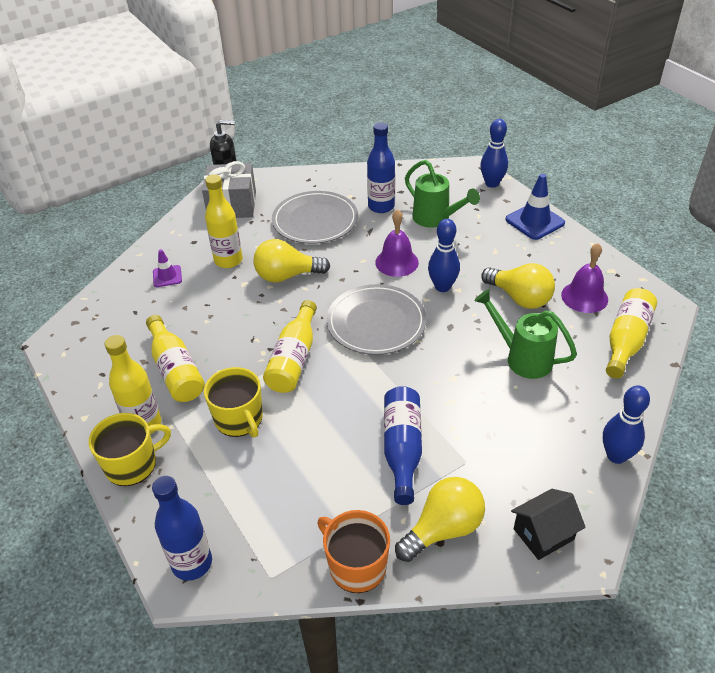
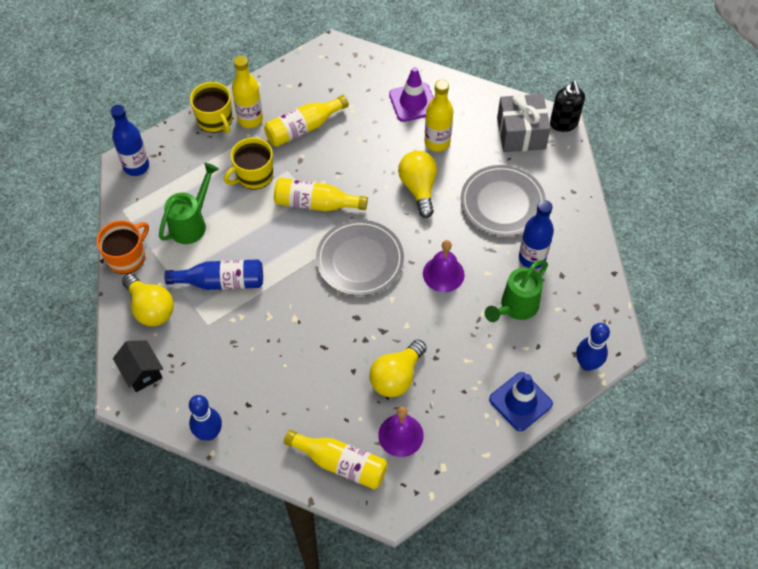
camera: 85 degrees right, 15 degrees up
(167, 276) = (413, 102): purple traffic cone -> purple traffic cone, size x1.72
(442, 287) = (409, 312): blue bowling pin -> none
(522, 358) = (318, 373): green watering can -> green watering can (192, 223)

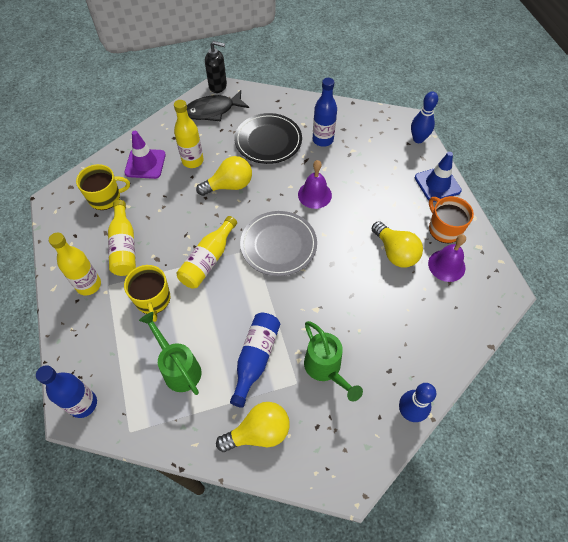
camera: 70 degrees left, 0 degrees up
(127, 257) = (188, 441): orange mug -> orange mug (444, 229)
(142, 372) = (327, 459): black house -> none
(215, 120) = (71, 315): yellow mug -> yellow mug (105, 197)
(341, 463) = (462, 314): yellow bottle -> none
(418, 188) = (229, 185): yellow light bulb -> yellow light bulb turned 150 degrees clockwise
(502, 203) = (268, 141): grey plate -> black plate
(515, 308) = (360, 162): green watering can -> green watering can (326, 369)
(521, 133) = (213, 111): grey gift -> black fish

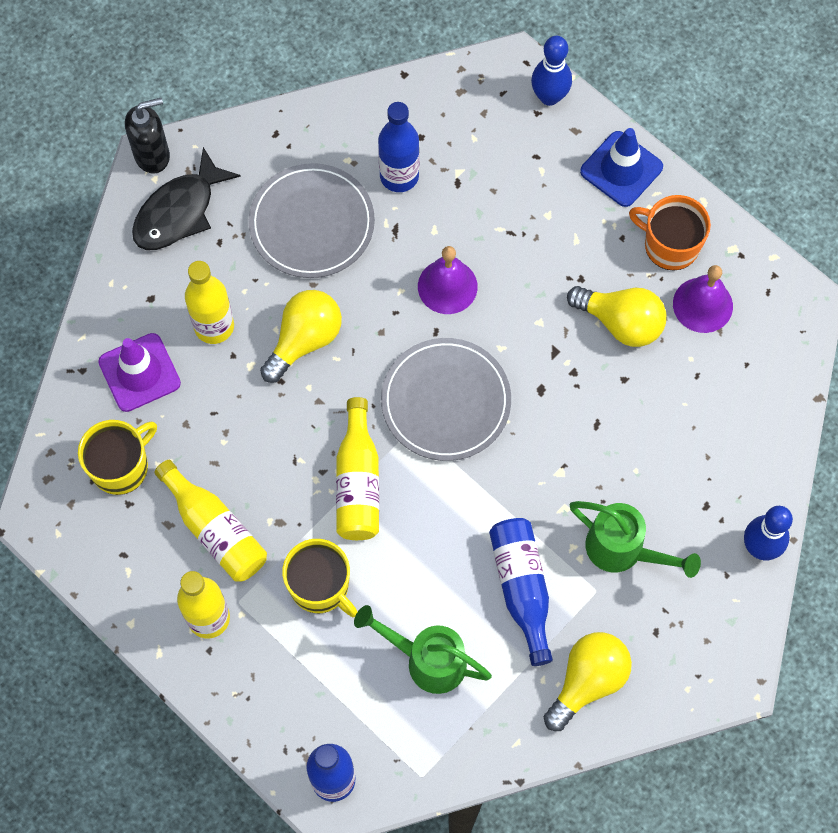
camera: 30 degrees left, 10 degrees up
(268, 141) = (312, 223): black plate -> grey plate

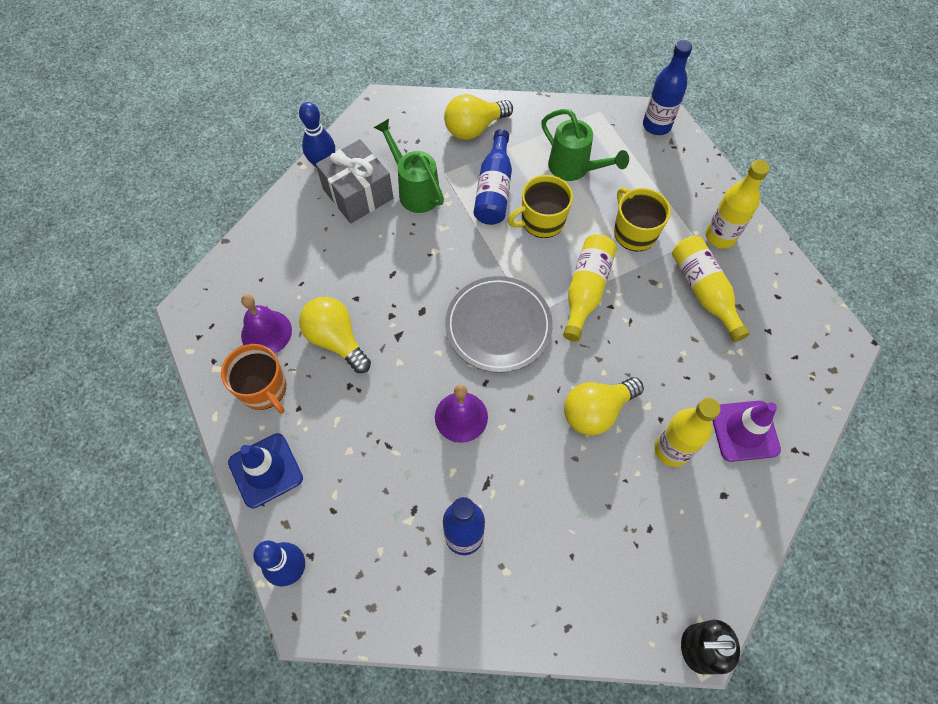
camera: 160 degrees left, 5 degrees down
(121, 466) = (771, 360): yellow mug -> yellow mug (541, 221)
(179, 211) = (681, 574): black fish -> none
(312, 223) = (559, 516): grey plate -> none
(693, 519) = (358, 194): none -> grey gift

